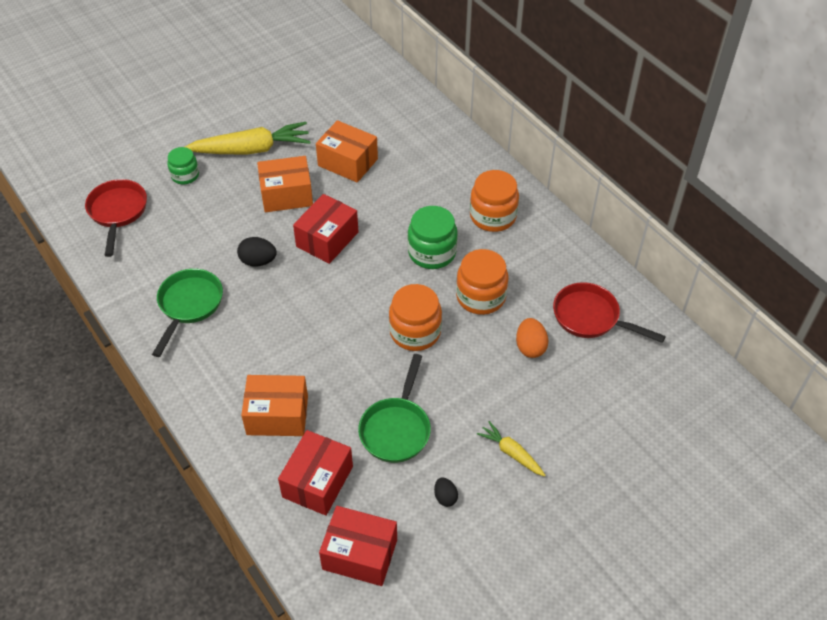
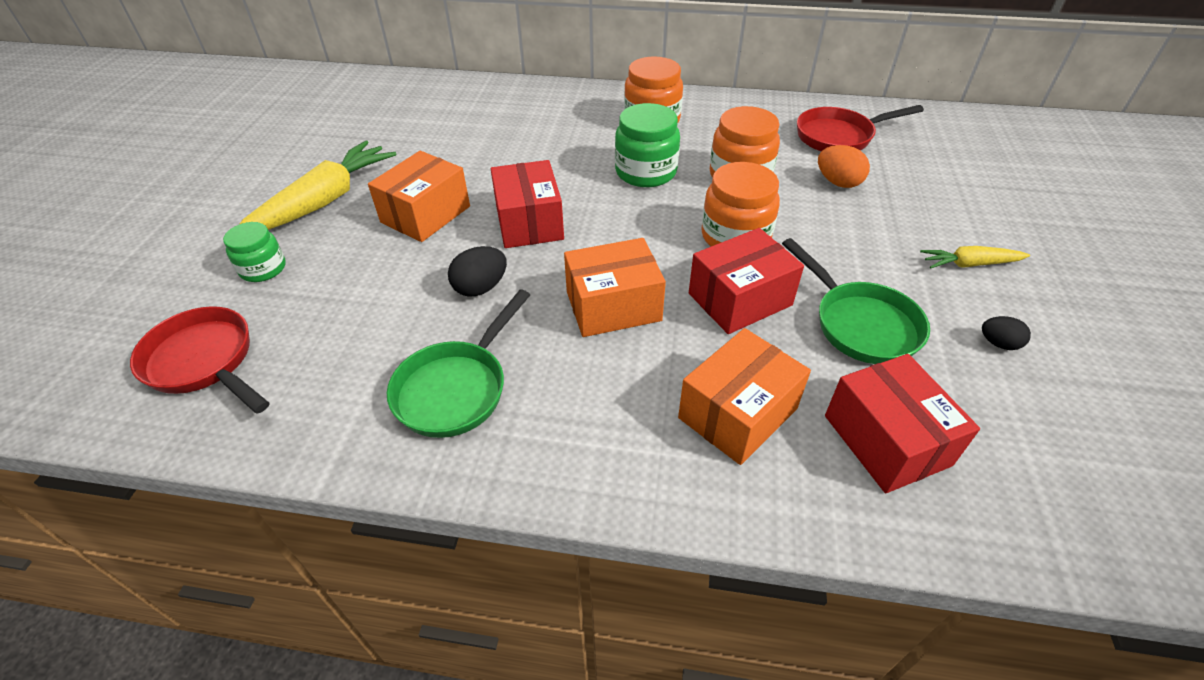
camera: 45 degrees left, 5 degrees down
(189, 305) = (456, 388): green pan -> green pan turned 120 degrees counterclockwise
(348, 162) = (454, 156): orange box -> orange box (613, 306)
(360, 554) = (1044, 471): red box -> red box (740, 299)

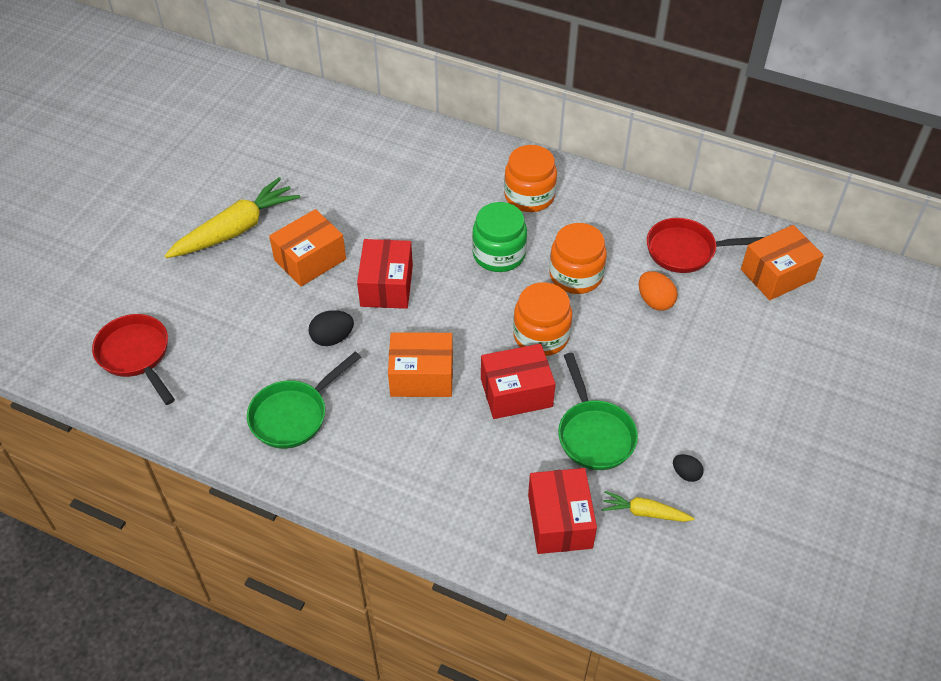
camera: 15 degrees right, 5 degrees up
(263, 269) = (183, 285): green jar -> none
(737, 413) = (471, 478): orange box -> orange box (777, 274)
(969, 264) = (711, 404): yellow carrot -> yellow carrot (644, 512)

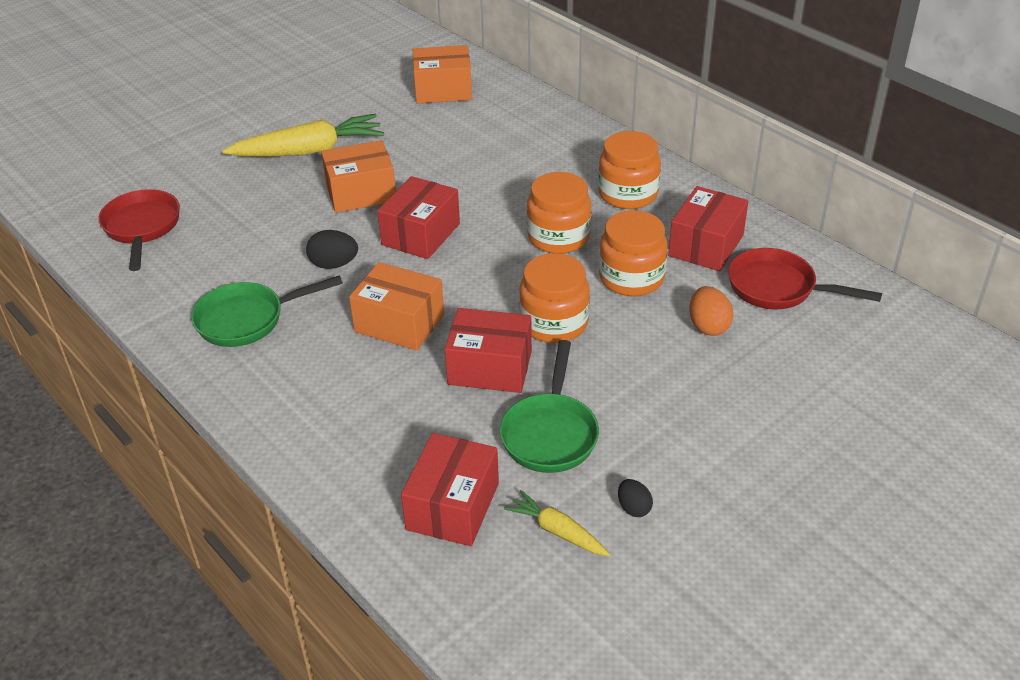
camera: 25 degrees right, 10 degrees down
(499, 254) = (558, 237): green jar -> orange jar
(614, 228) = (706, 245): none -> red box
(777, 274) = (879, 340): orange box -> orange box (443, 90)

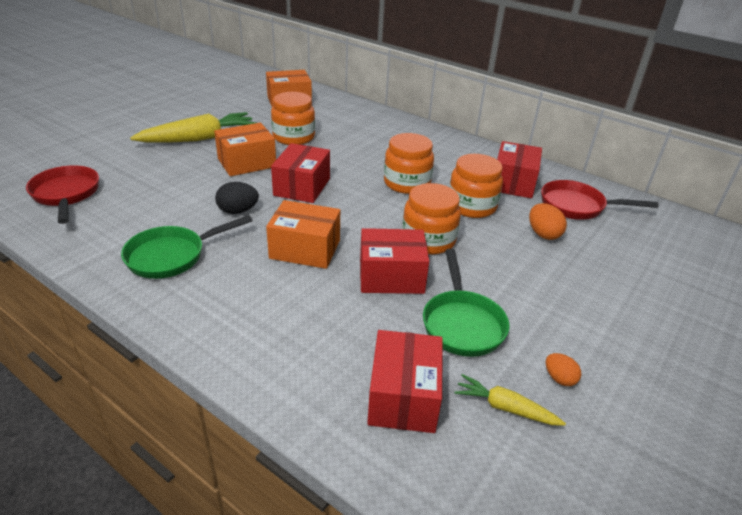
camera: 15 degrees left, 5 degrees down
(628, 194) = (444, 155): orange jar -> orange jar (293, 137)
(633, 508) = (559, 378): black egg -> orange egg

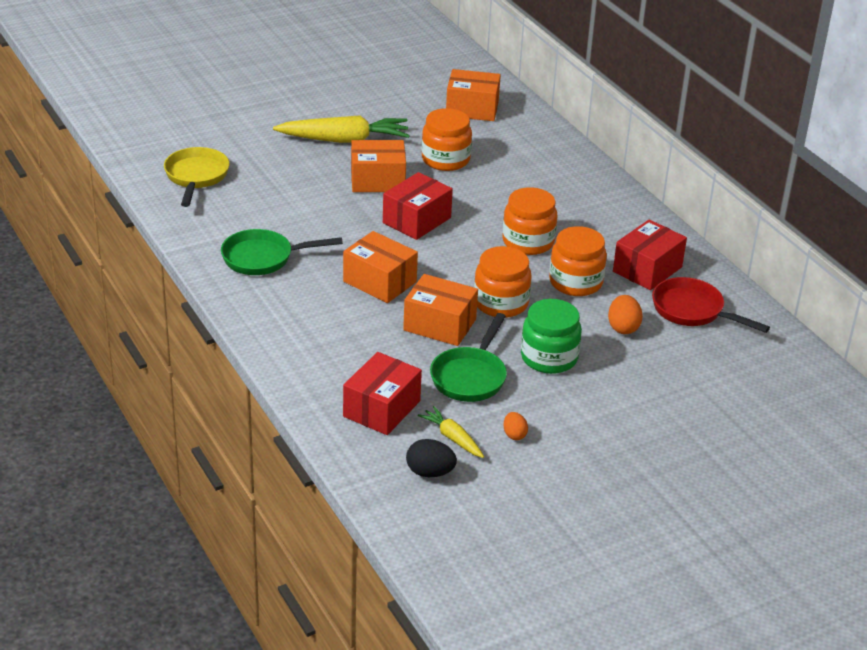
camera: 25 degrees right, 0 degrees up
(66, 195) = (196, 177): red pan -> yellow pan
(238, 211) = (340, 230): black egg -> black egg (430, 472)
(391, 276) = (439, 325): red box -> orange box
(512, 280) = (549, 358): none -> green jar

